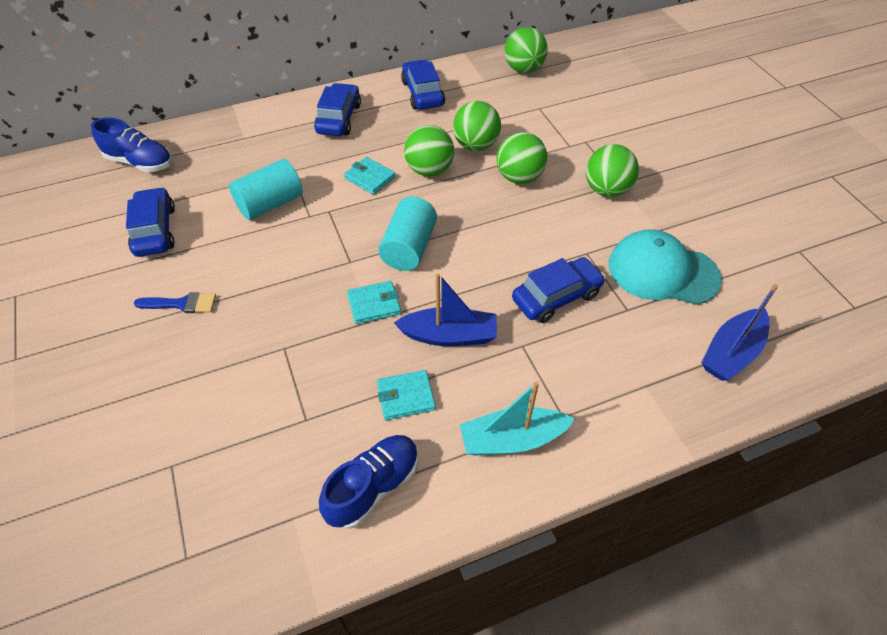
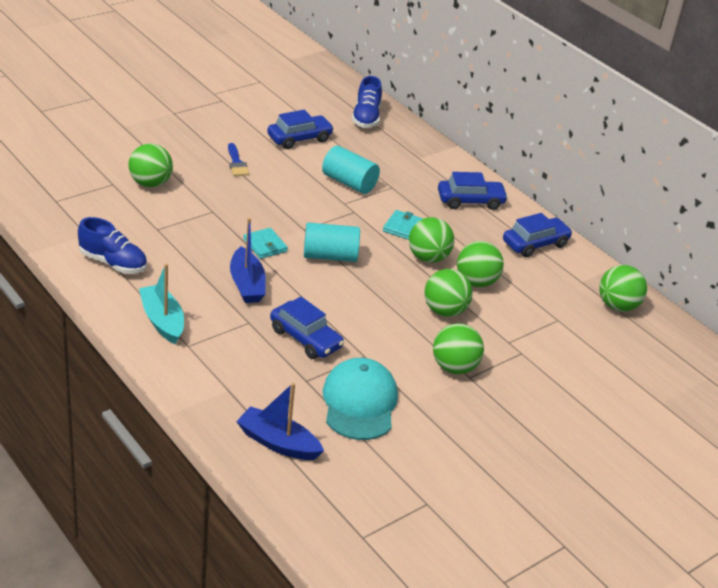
camera: 70 degrees right, 15 degrees down
(190, 414) = (150, 183): none -> green ball
(406, 397) = (186, 269): turquoise wallet -> none

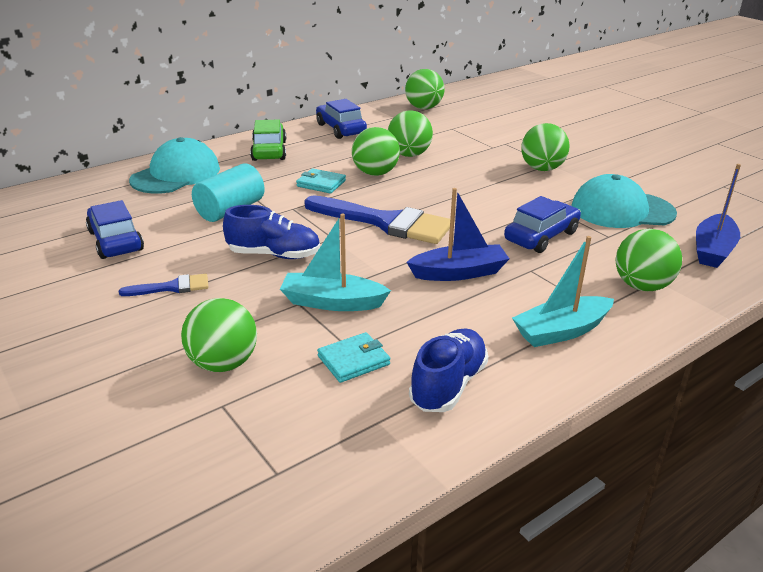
camera: 85 degrees left, 5 degrees down
(211, 224) = (332, 302): none -> turquoise boat
(265, 245) = (373, 262): turquoise wallet -> turquoise wallet (353, 360)
(330, 256) = (385, 222): turquoise cylinder -> blue brush
(366, 118) = (75, 197): blue shoe -> blue shoe (274, 255)
(412, 156) = (176, 174): none -> turquoise cap
(444, 311) = (460, 169): green ball -> green ball (641, 286)
(470, 201) = (269, 151): blue car -> green car

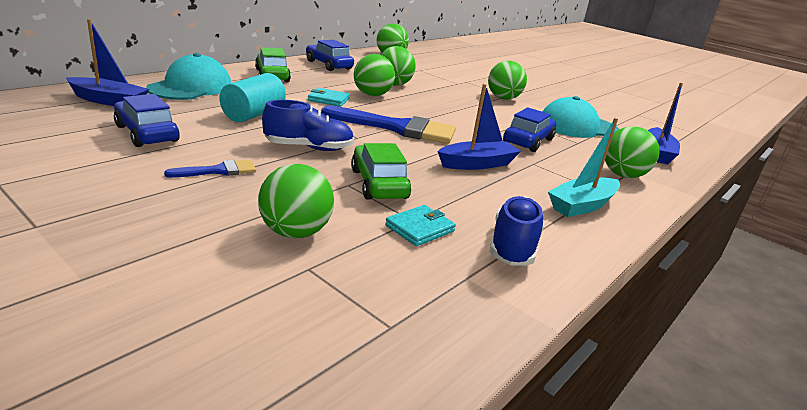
camera: 15 degrees left, 5 degrees down
(90, 198) = (109, 101): none -> blue boat
(332, 302) = (379, 184): turquoise boat -> green car

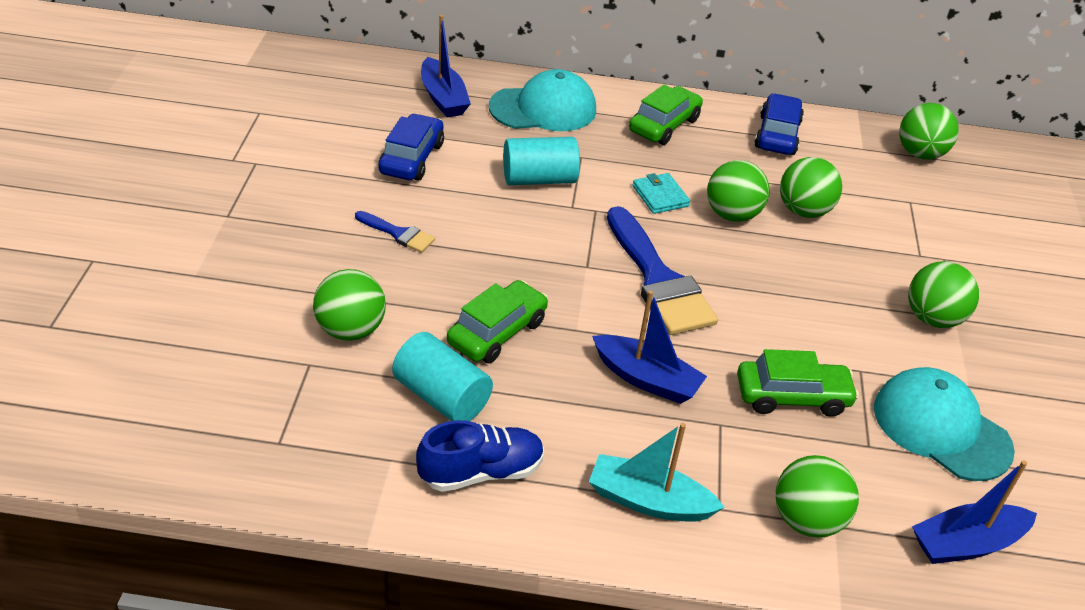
camera: 55 degrees right, 15 degrees up
(309, 148) = (514, 252): blue shoe -> none
(420, 228) = (442, 396): turquoise wallet -> turquoise cylinder
(528, 141) = (792, 396): blue car -> green car

